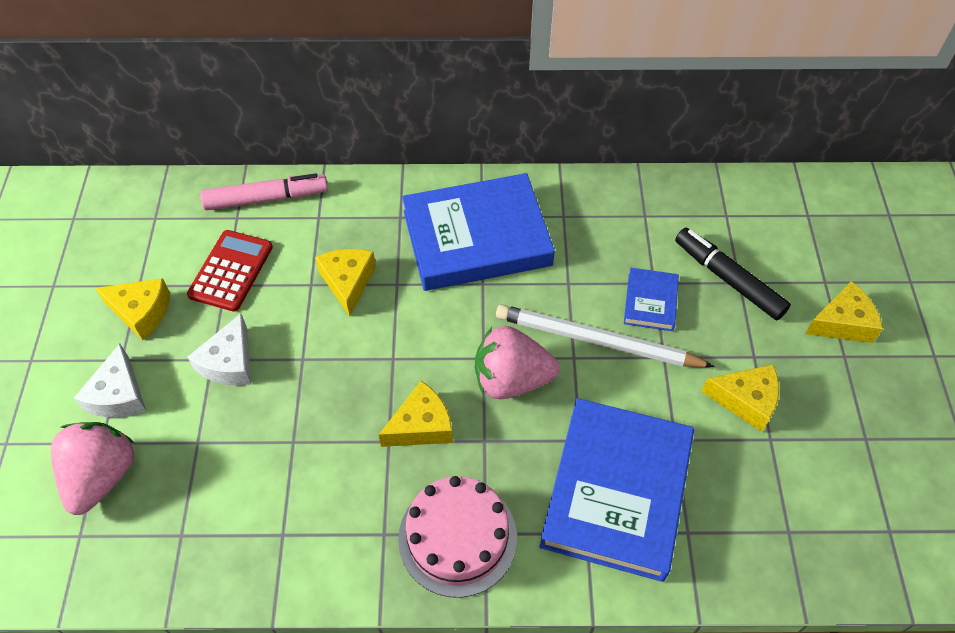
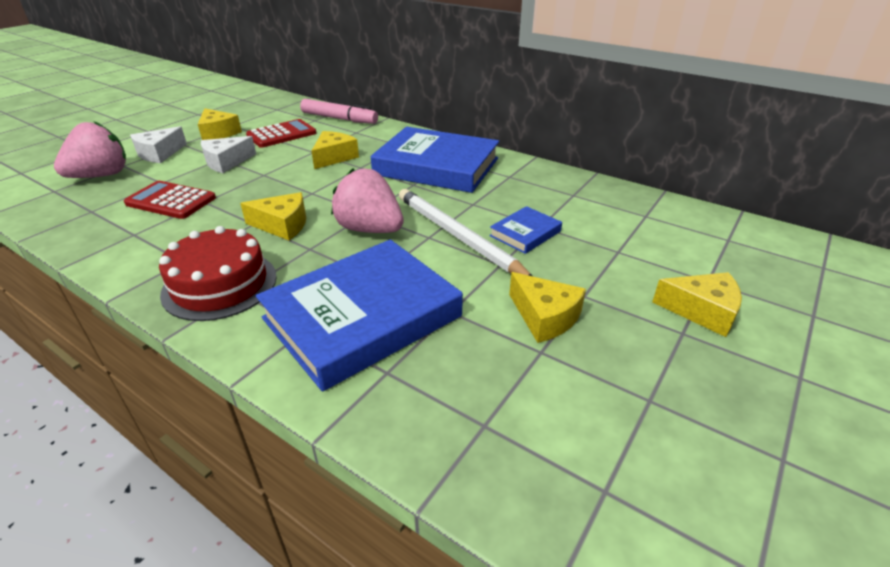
camera: 35 degrees right, 20 degrees down
(253, 464) = (171, 201): none -> red calculator
(457, 537) = (220, 284): pink cake -> red cake
(728, 279) = (609, 246): black marker -> none

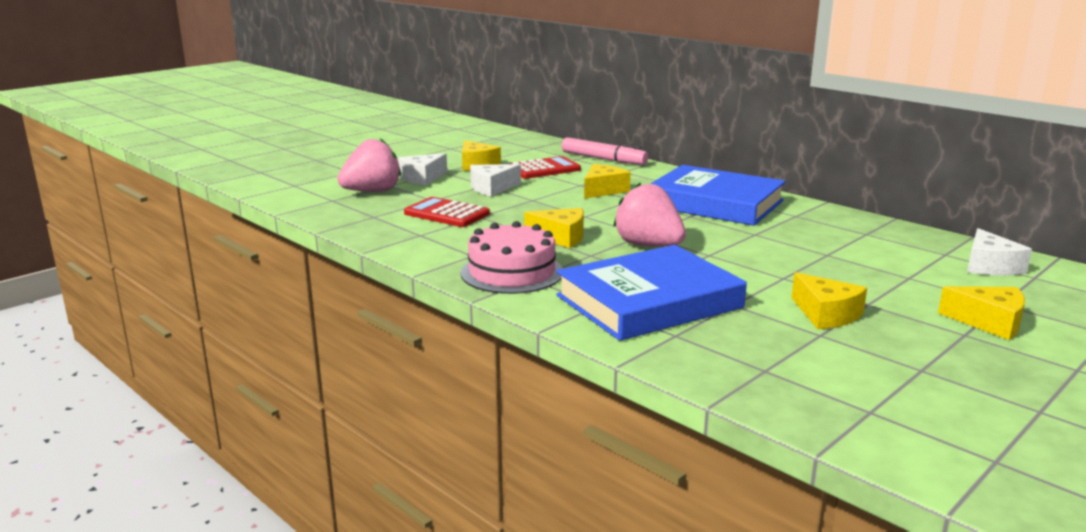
camera: 10 degrees right, 15 degrees down
(220, 284) = (512, 272): red cake -> pink cake
(457, 236) = (738, 256): white pencil -> none
(525, 233) = (810, 258): blue book -> none
(686, 228) = (989, 266): none -> white cheese

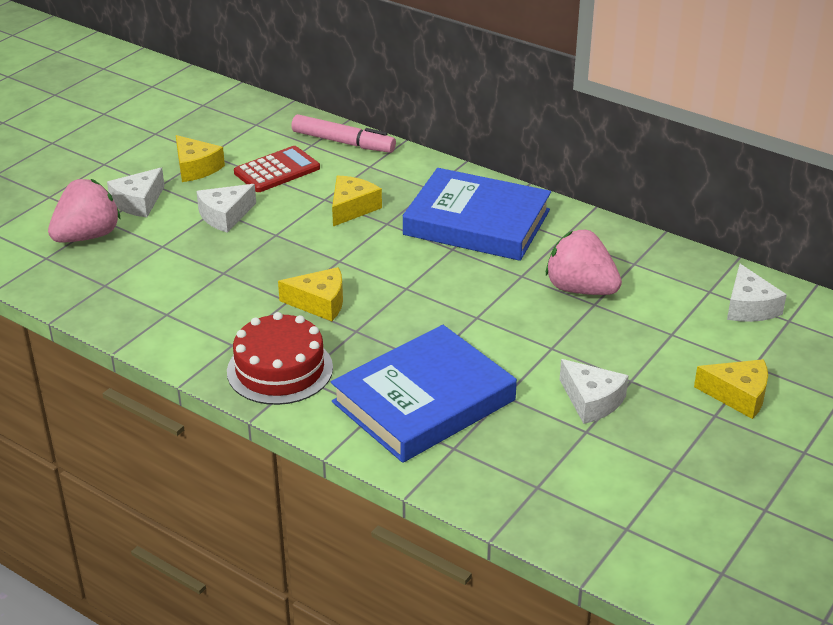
camera: 10 degrees left, 15 degrees up
(447, 214) = (185, 272): red calculator -> none
(512, 272) = (280, 369): pink cake -> red cake
(648, 245) = (413, 308): pink strawberry -> pink strawberry (580, 289)
(826, 314) = (591, 401): yellow cheese -> white cheese

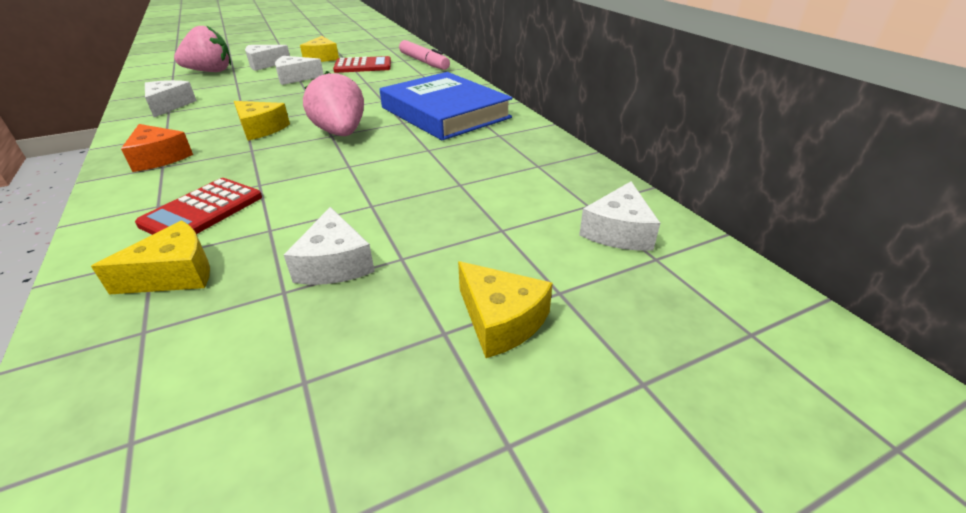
camera: 30 degrees right, 0 degrees up
(149, 305) = (169, 105): none -> white cheese
(280, 369) = (159, 158): red cake -> orange cheese
(352, 208) = (374, 89): yellow cheese -> yellow cheese (175, 274)
(424, 401) = (202, 211): blue book -> red calculator
(580, 289) = (463, 170): pink strawberry -> pink strawberry (341, 133)

